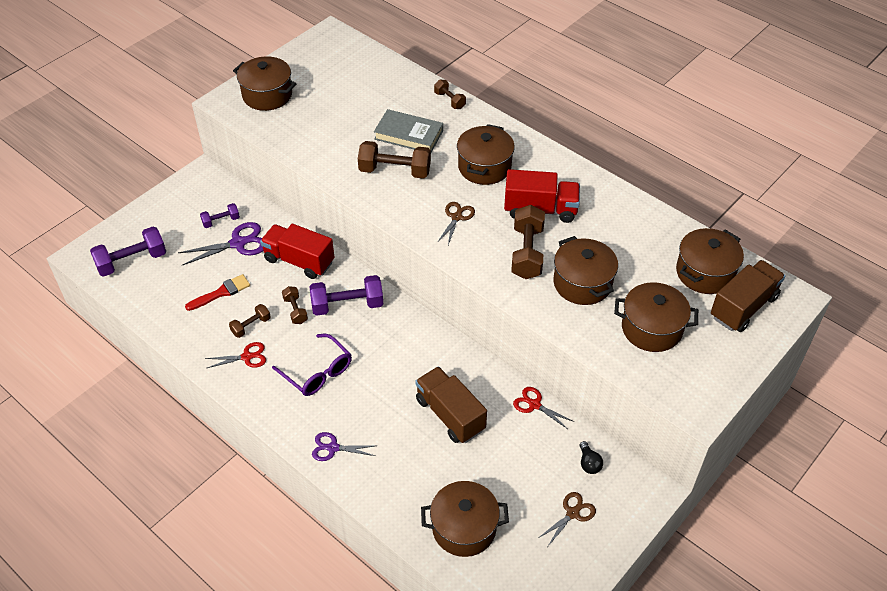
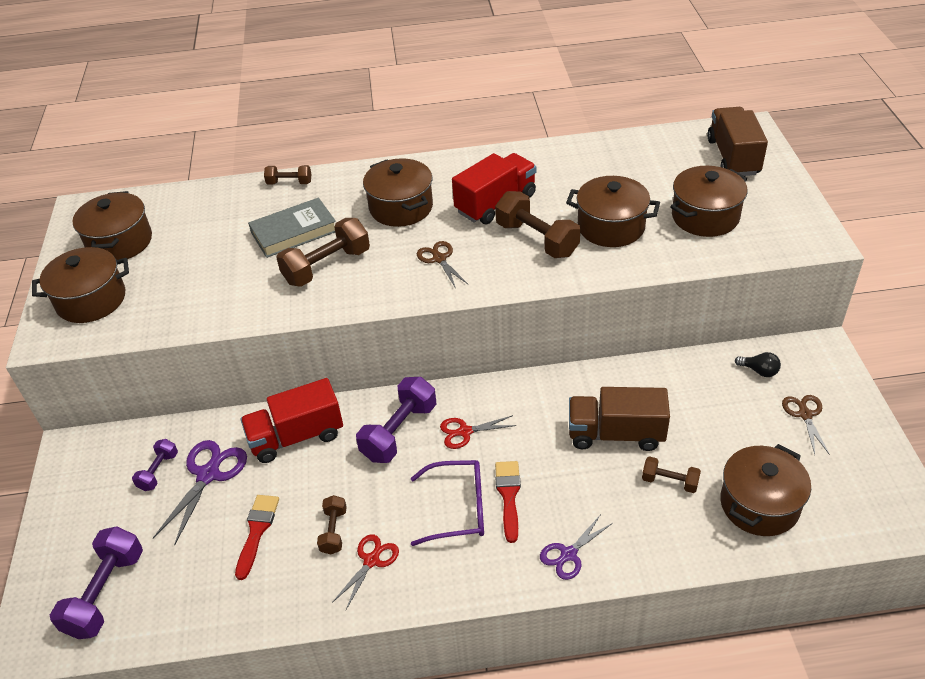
camera: 45 degrees left, 5 degrees down
(295, 310) = (357, 479): brown dumbbell -> brown dumbbell (669, 482)
(349, 390) = (508, 496): none -> red brush
(534, 405) = (661, 367): red scissors -> red scissors (465, 432)
(705, 273) = (675, 156): brown pot -> brown pot (120, 242)

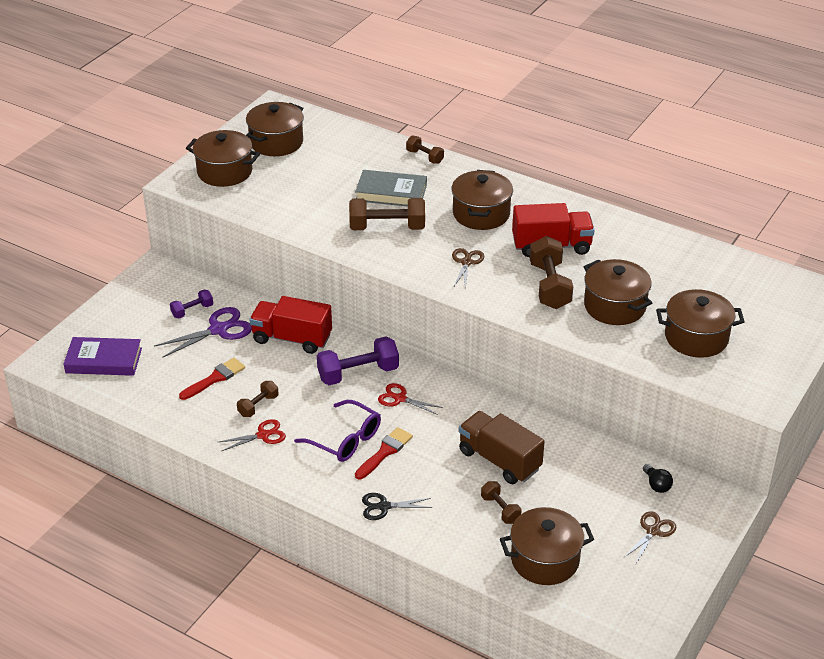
camera: 35 degrees right, 5 degrees down
(105, 593) = (104, 361): purple dumbbell -> purple book
(568, 554) = (384, 507): purple scissors -> black scissors
(733, 157) = (781, 308): brown truck -> none

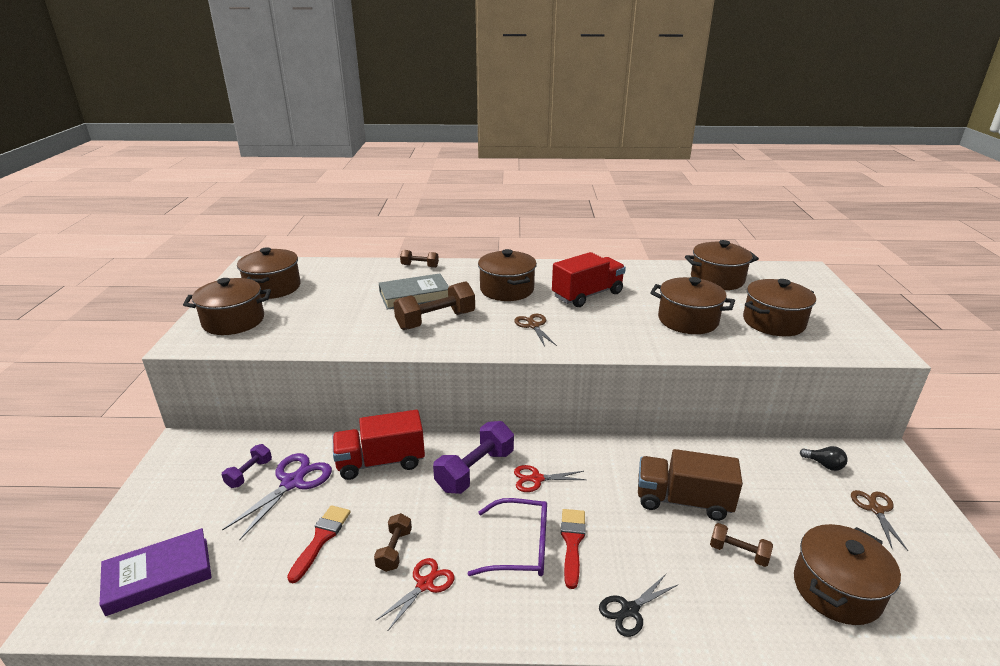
camera: 30 degrees left, 10 degrees down
(549, 286) = (621, 322): brown dumbbell -> none
(707, 272) = (717, 279): none -> brown pot

